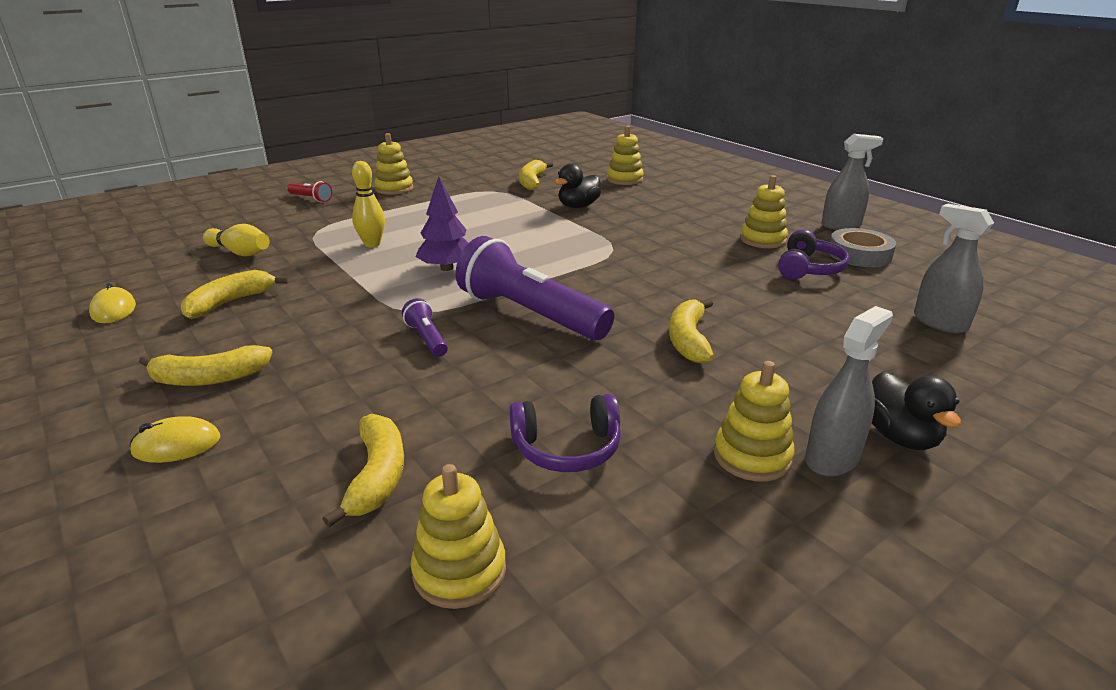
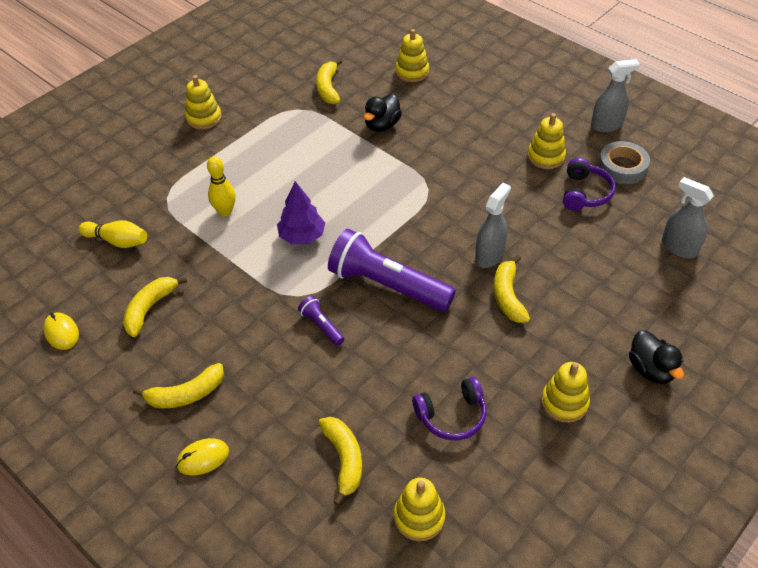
camera: 10 degrees left, 20 degrees up
(311, 198) = (134, 146): red flashlight -> none
(832, 458) = (611, 395): grey spray bottle -> grey spray bottle (489, 256)

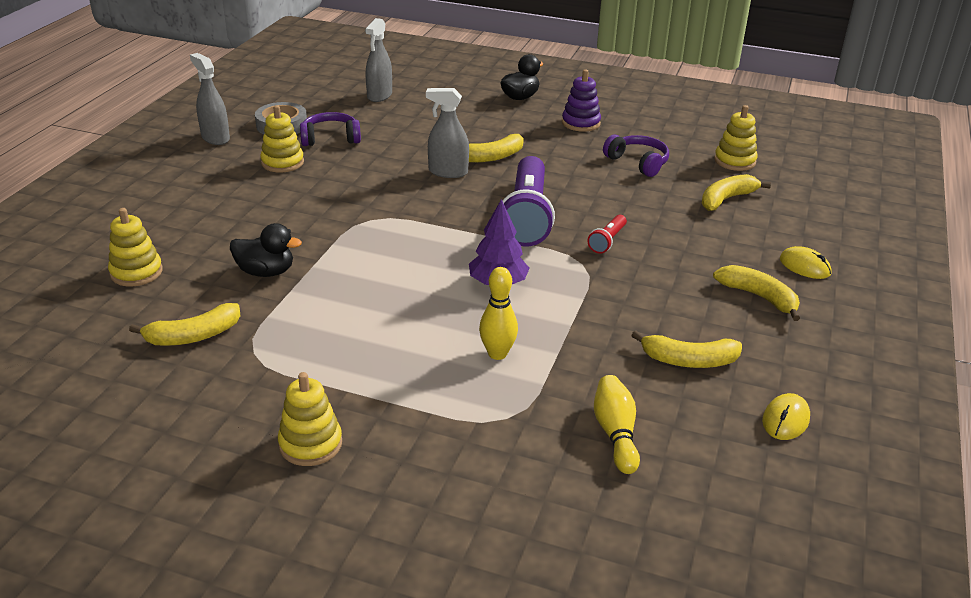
camera: 115 degrees left, 15 degrees down
(321, 326) = (607, 241): purple flashlight -> red flashlight
(564, 402) = (581, 123): yellow stacking toy -> purple stacking toy

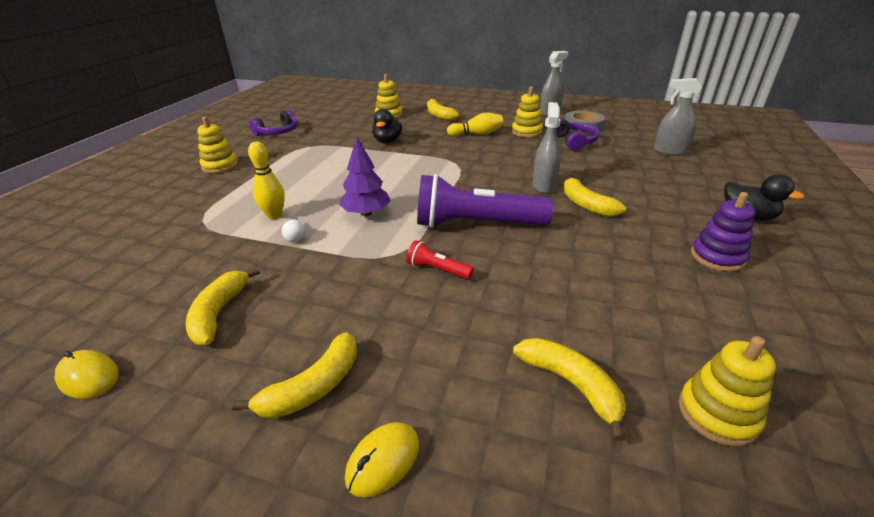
camera: 90 degrees right, 0 degrees up
(193, 336) = (327, 132): yellow banana -> yellow banana (439, 115)
(549, 330) = (295, 236): none -> white light bulb
(615, 433) = (152, 266): yellow bowling pin -> yellow bowling pin (477, 134)
(637, 162) = (637, 300): purple headphones -> purple headphones (278, 132)

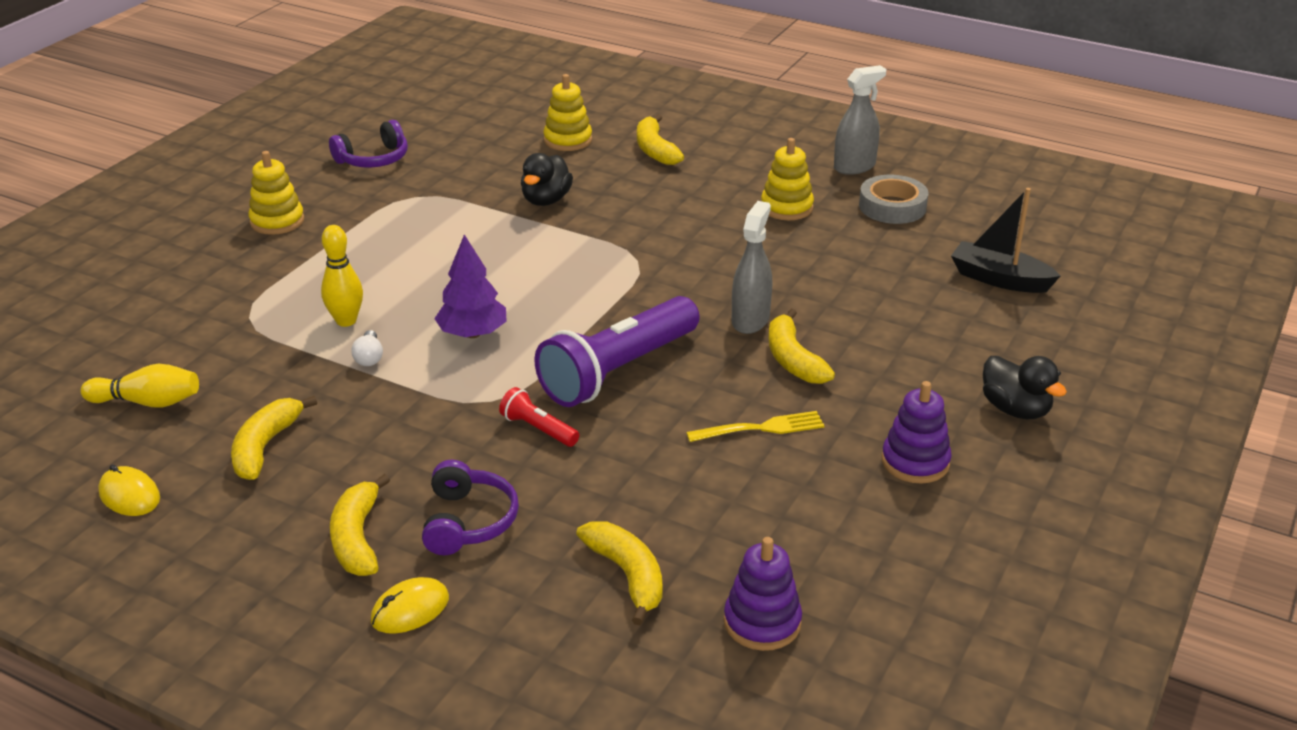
camera: 10 degrees right, 0 degrees up
(313, 387) = (357, 538): yellow banana -> yellow banana turned 120 degrees clockwise
(476, 224) = (618, 371): purple flashlight -> purple flashlight turned 60 degrees counterclockwise
(477, 134) = (700, 202): yellow bowling pin -> yellow bowling pin (148, 402)
(574, 142) = (853, 239): purple headphones -> purple headphones (468, 521)
(596, 249) = (760, 428): none -> yellow fork
(669, 151) = (999, 279): grey spray bottle -> black boat
(717, 414) = (762, 622): yellow stacking toy -> purple stacking toy

